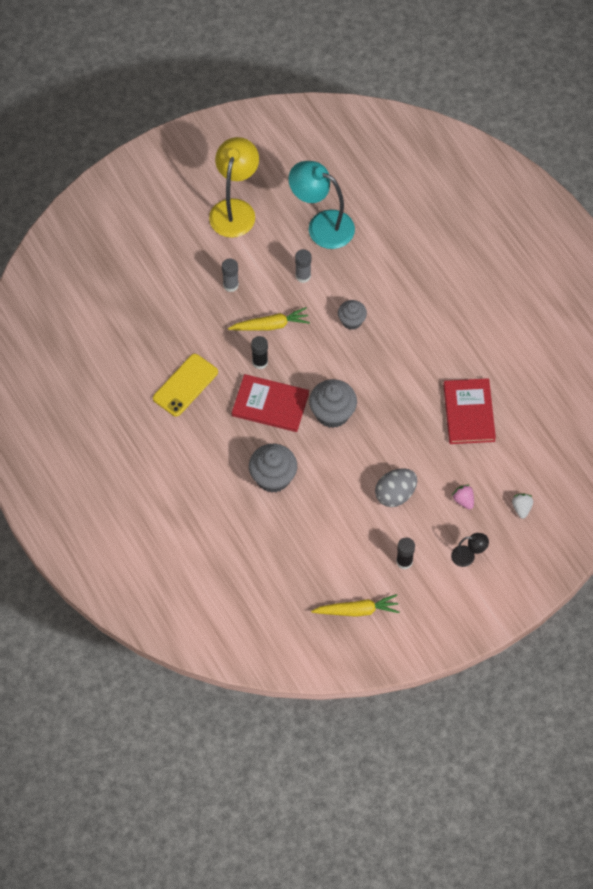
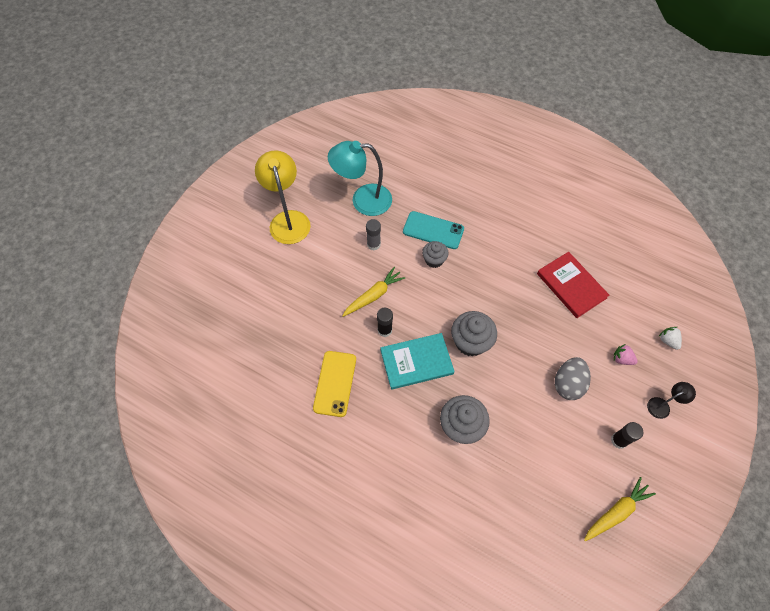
camera: 30 degrees left, 0 degrees up
(230, 285) = (321, 279): grey glue stick -> none
(270, 405) = (416, 362): red book -> turquoise book
(371, 291) = (433, 230): none -> turquoise phone

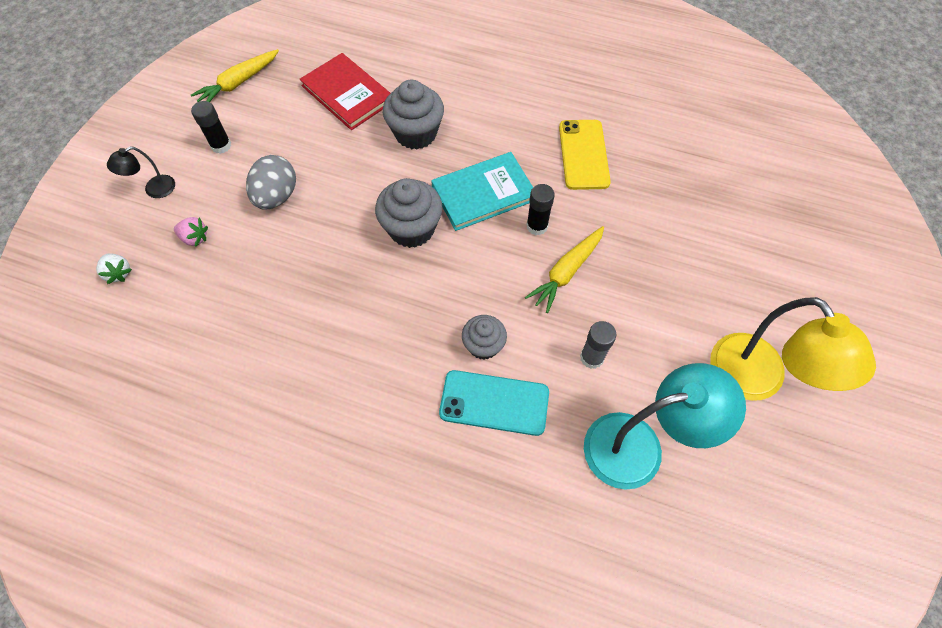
camera: 170 degrees right, 0 degrees up
(571, 286) = (253, 336): red book -> red book (347, 94)

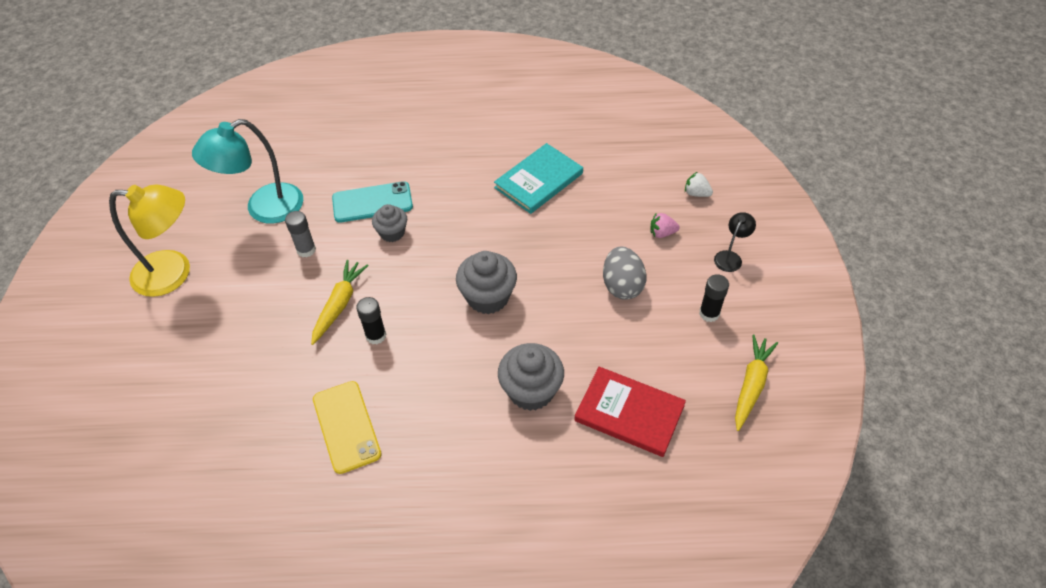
camera: 160 degrees right, 10 degrees down
(483, 193) = (436, 350): turquoise book -> turquoise book (539, 180)
(756, 381) = (174, 273): yellow lamp -> yellow lamp turned 135 degrees clockwise

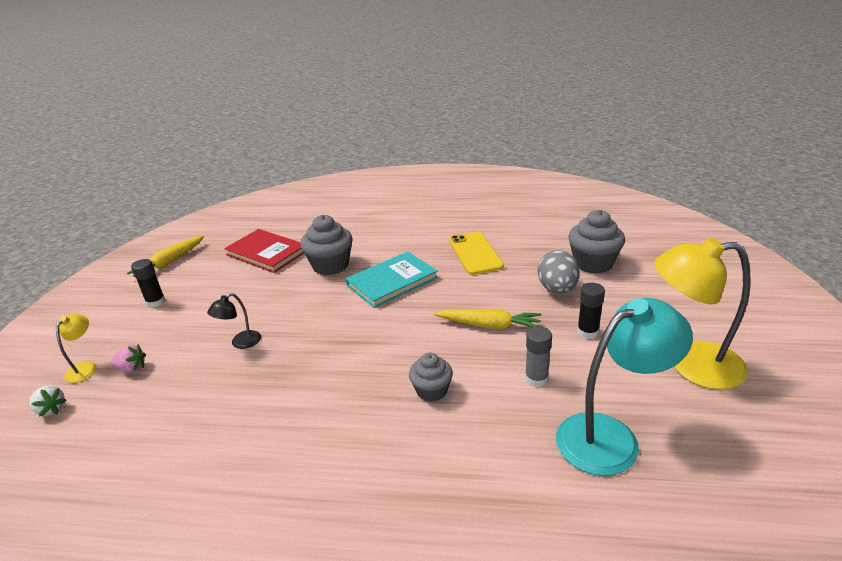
camera: 170 degrees left, 20 degrees down
(339, 305) = (489, 325): yellow carrot -> yellow carrot turned 105 degrees counterclockwise
(372, 202) = (456, 433): turquoise phone -> none
(376, 335) = (452, 301): black glue stick -> black glue stick (587, 332)
(488, 297) = (341, 323): grey cupcake -> grey cupcake (593, 263)
(539, 180) = (224, 444): turquoise book -> turquoise book (392, 281)
(622, 286) = (211, 325): grey egg -> grey egg (557, 289)
(706, 230) = (85, 368): none -> yellow lamp
(730, 257) = (90, 342): black lamp -> black lamp (241, 343)

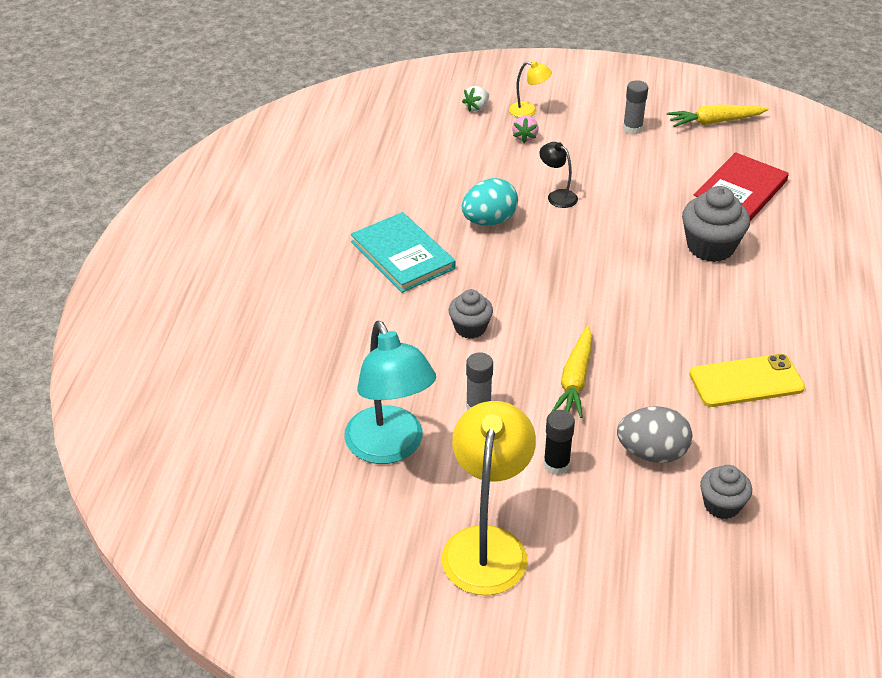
camera: 90 degrees right, 10 degrees up
(156, 302) = (632, 128): black glue stick -> grey glue stick
(170, 262) = (715, 122): yellow carrot -> yellow carrot turned 45 degrees counterclockwise
(267, 387) = (489, 221): none -> turquoise egg
(392, 281) = (672, 300): turquoise book -> turquoise book (402, 255)
(593, 263) = (722, 505): grey cupcake -> grey cupcake, size x0.62

